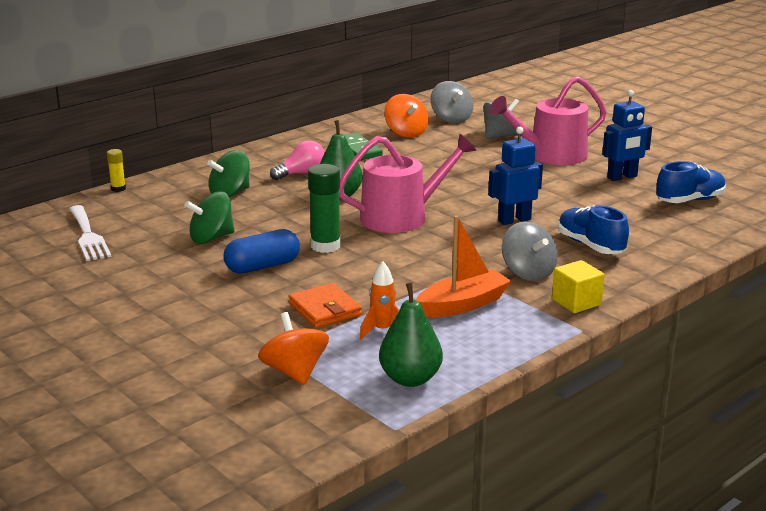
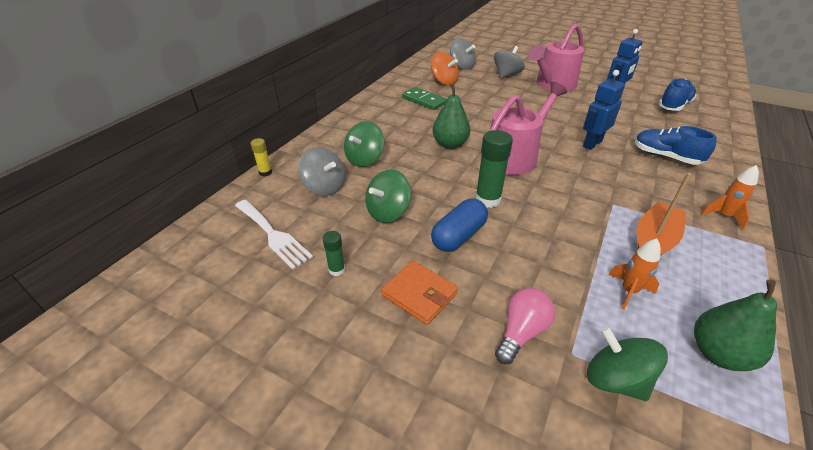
camera: 20 degrees left, 15 degrees up
(125, 268) = (336, 270): none -> green glue stick
(294, 372) = (615, 379): orange spinning top -> green spinning top
(301, 174) = (404, 129): pink light bulb -> pink light bulb (521, 332)
(325, 309) = (557, 277): orange wallet -> orange wallet (419, 294)
(528, 273) = (658, 193): grey spinning top -> grey spinning top (324, 187)
(576, 302) = (723, 216): yellow cube -> orange rocket

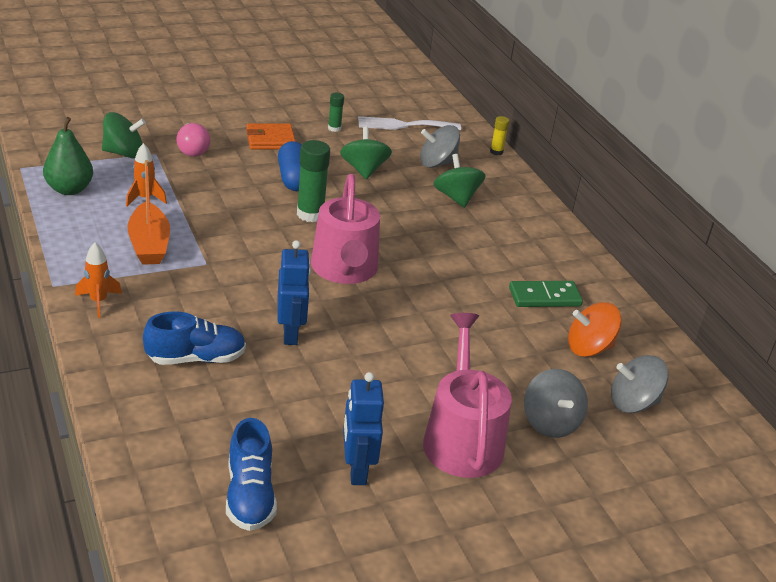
camera: 125 degrees right, 5 degrees down
(450, 144) = (420, 251): green pear -> none

